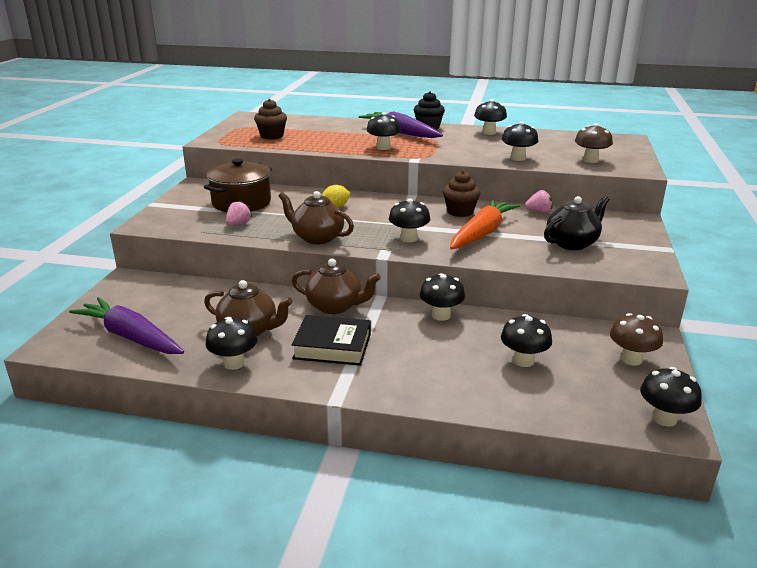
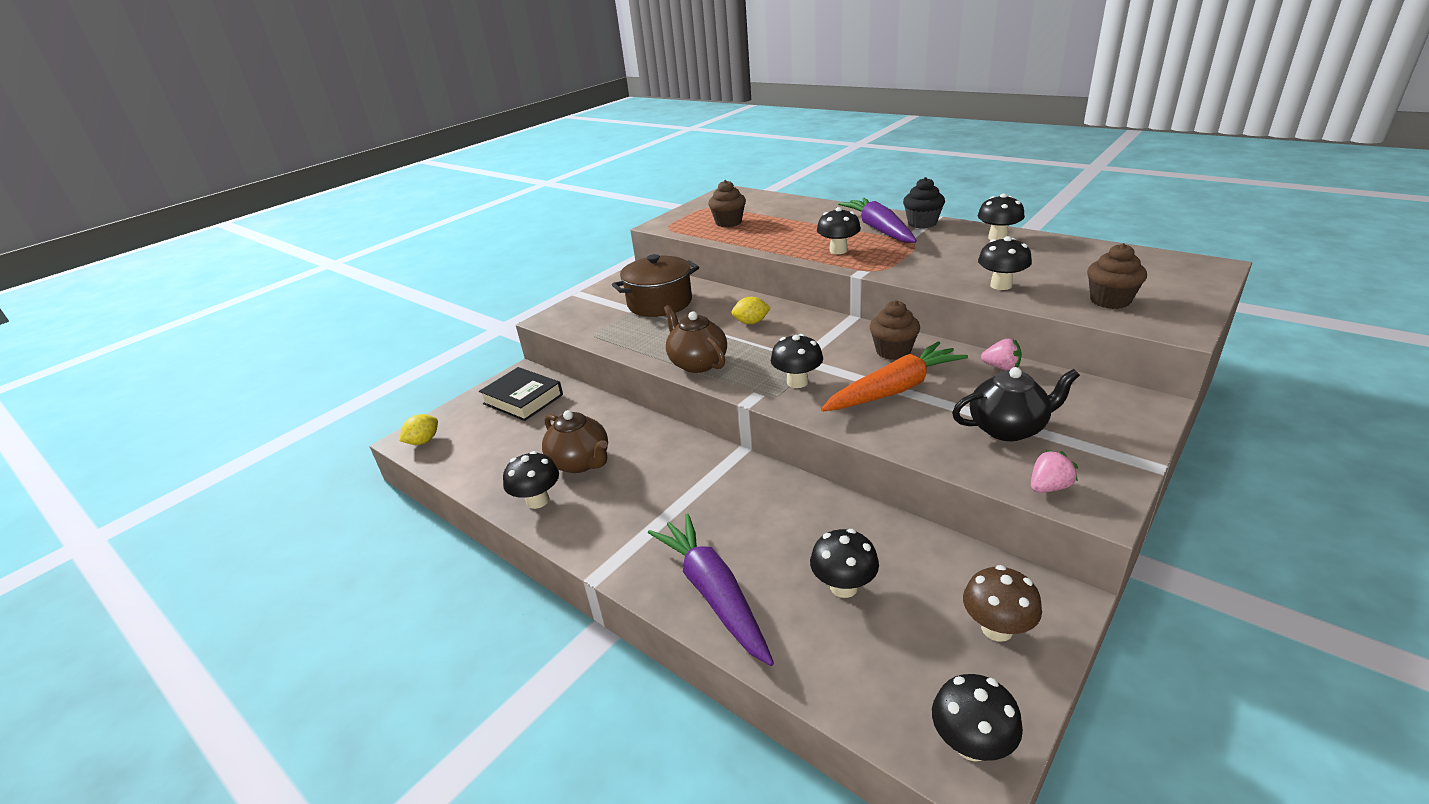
camera: 30 degrees right, 5 degrees up
(67, 345) = (423, 441): none -> yellow lemon
(130, 336) = (476, 444): purple carrot -> purple carrot (713, 593)
(238, 224) = (634, 332): pink strawberry -> pink strawberry (1049, 487)
(332, 346) = (644, 504): black book -> black book (523, 399)
(335, 306) = (685, 451): brown teapot -> none
(441, 315) = (792, 492): black mushroom -> none
(590, 160) = (1110, 300): brown mushroom -> brown cupcake

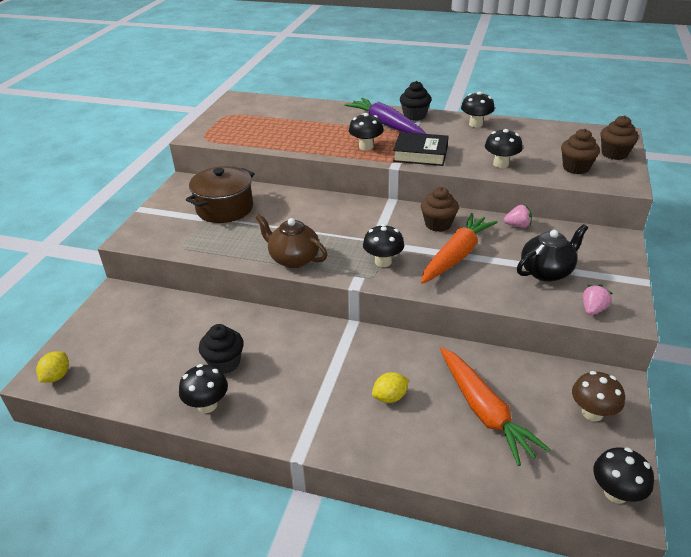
camera: 25 degrees left, 5 degrees up
(523, 399) = (132, 316): black book -> black book (420, 154)
(581, 462) = (224, 363): brown teapot -> black cupcake
(713, 593) = (397, 442): purple carrot -> none
(728, 222) = (257, 129): brown cupcake -> brown cupcake (614, 154)
(751, 322) = (315, 216): yellow lemon -> yellow lemon (390, 397)
(843, 587) = (484, 411): black mushroom -> orange carrot

